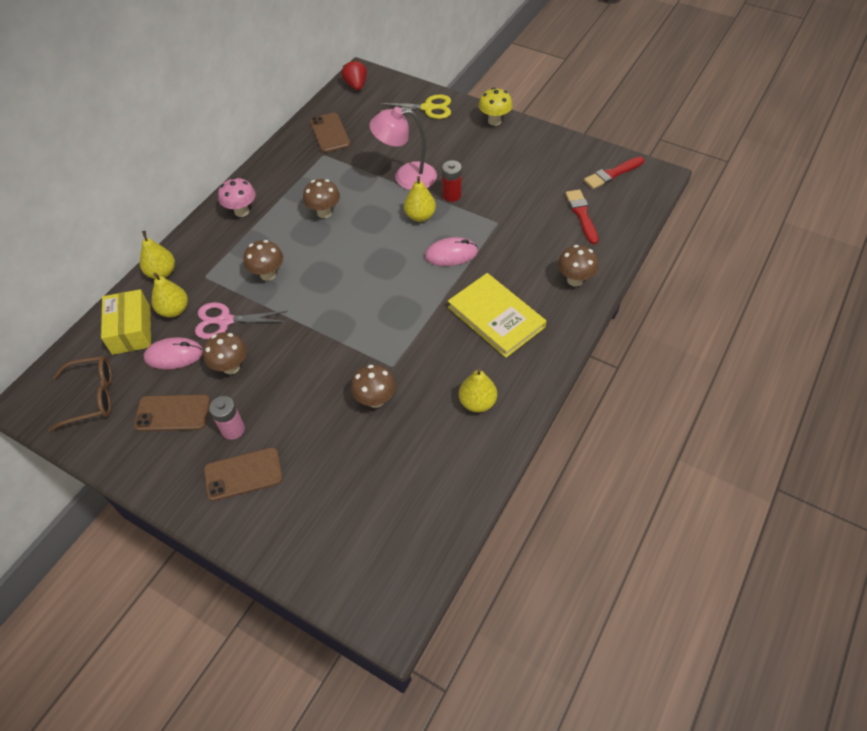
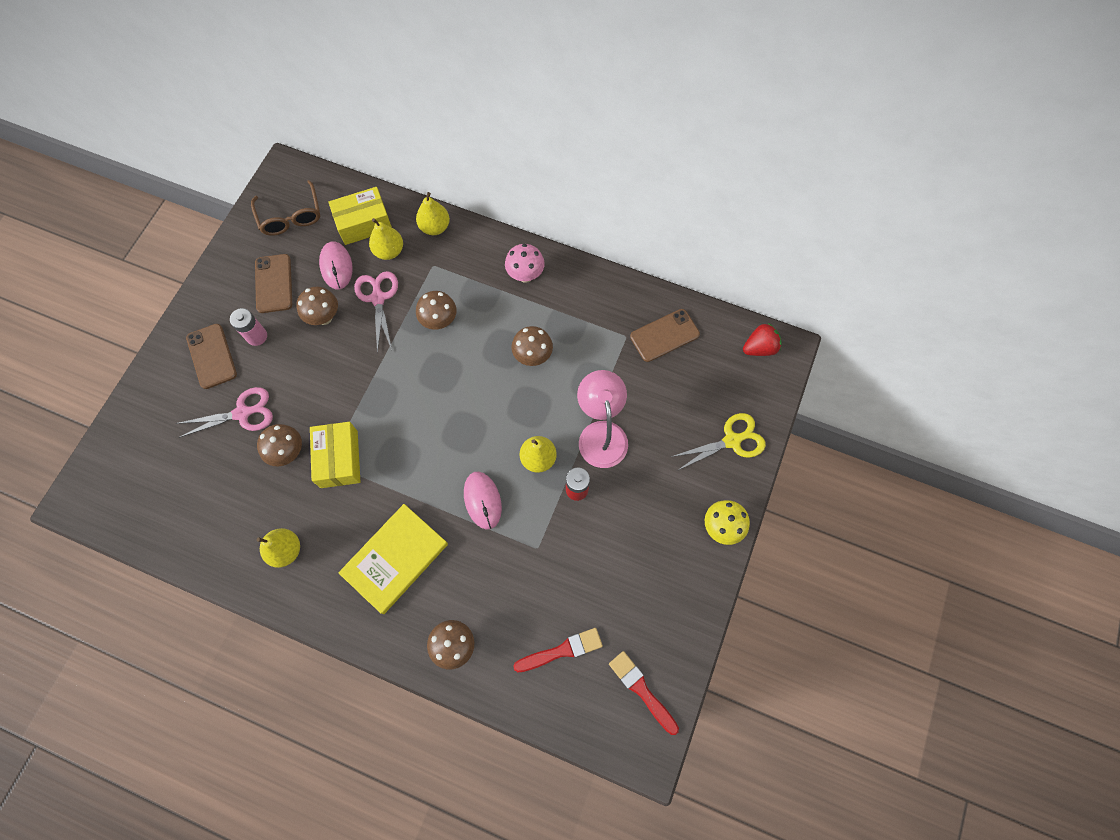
camera: 80 degrees right, 15 degrees up
(321, 442) = (242, 413): none -> pink scissors
(391, 357) = (339, 459): none -> yellow box
(428, 108) = (732, 440): yellow scissors -> yellow scissors turned 105 degrees counterclockwise

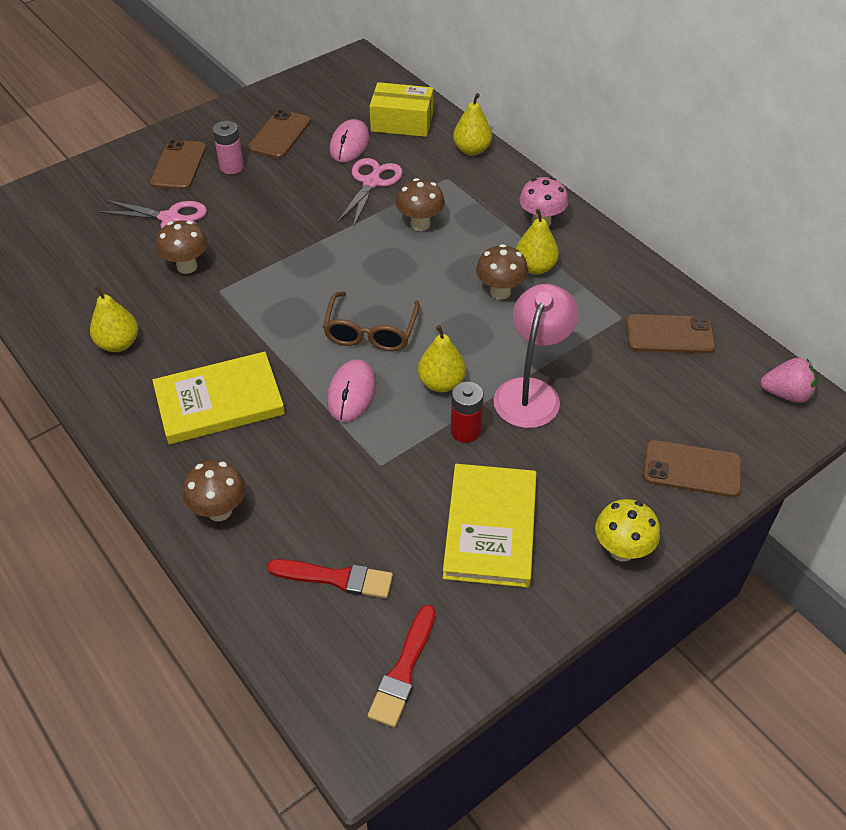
camera: 30 degrees right, 20 degrees down
(291, 216) = (335, 93): brown glasses -> brown glasses (370, 332)
(324, 317) = (307, 177): brown mushroom -> none
(339, 459) = (231, 293): yellow box -> none
(389, 251) = (411, 151): yellow pear -> yellow pear (535, 267)
(635, 556) = (490, 528): none -> yellow book
(641, 690) = (403, 671): red brush -> red brush turned 150 degrees counterclockwise
(732, 440) = (692, 469): yellow scissors -> brown phone
(759, 348) = (786, 394): red strawberry -> pink strawberry

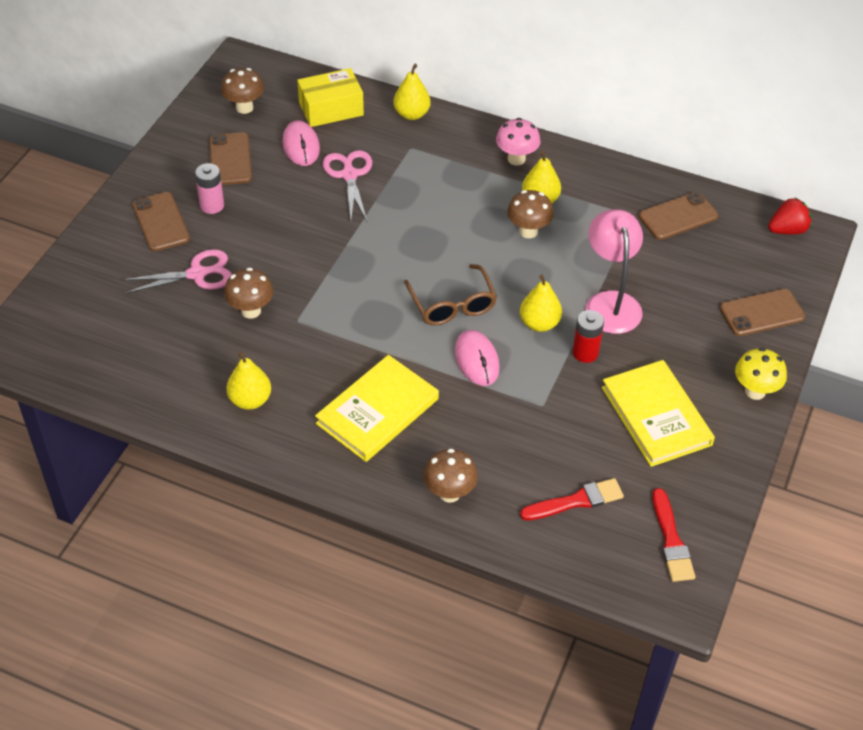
camera: 30 degrees left, 0 degrees up
(420, 224) = (420, 197): brown mushroom -> brown mushroom (244, 107)
(786, 394) = (787, 230): pink strawberry -> red strawberry

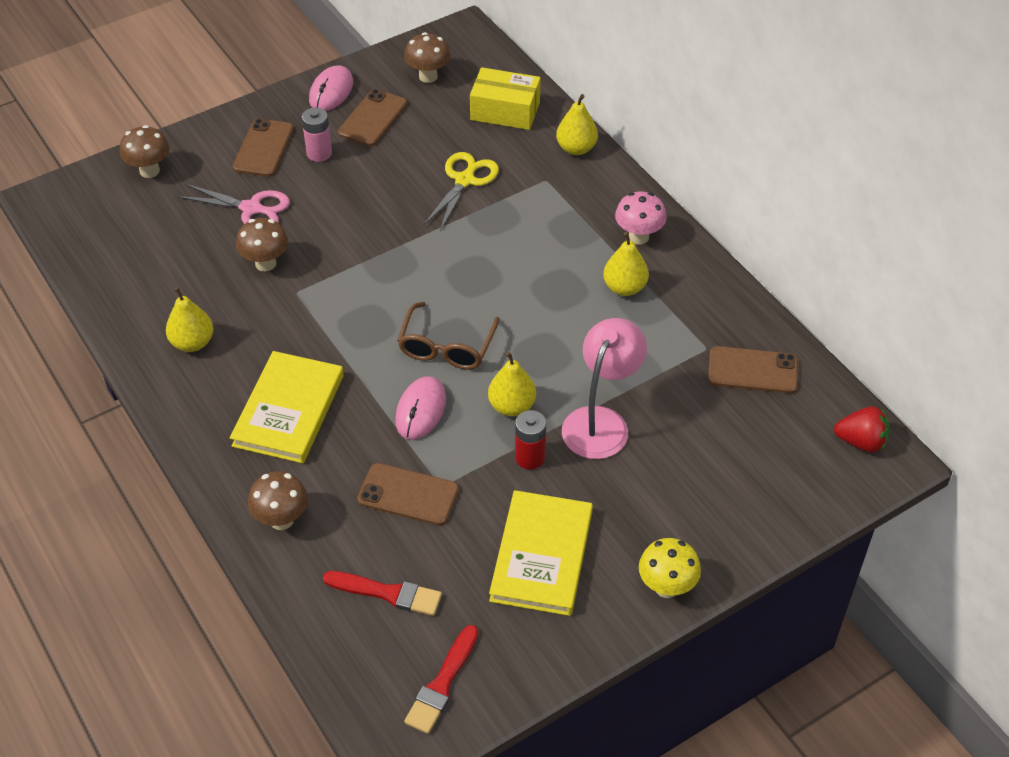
camera: 35 degrees right, 0 degrees up
(301, 146) = (446, 134): pink mouse -> pink mouse (331, 91)
(349, 175) = (464, 180): pink scissors -> yellow scissors
(378, 411) = (289, 410): yellow book -> yellow book turned 60 degrees counterclockwise
(528, 231) = (584, 312): brown mushroom -> brown mushroom (149, 171)
(761, 313) = (750, 512): brown phone -> brown phone (408, 494)

